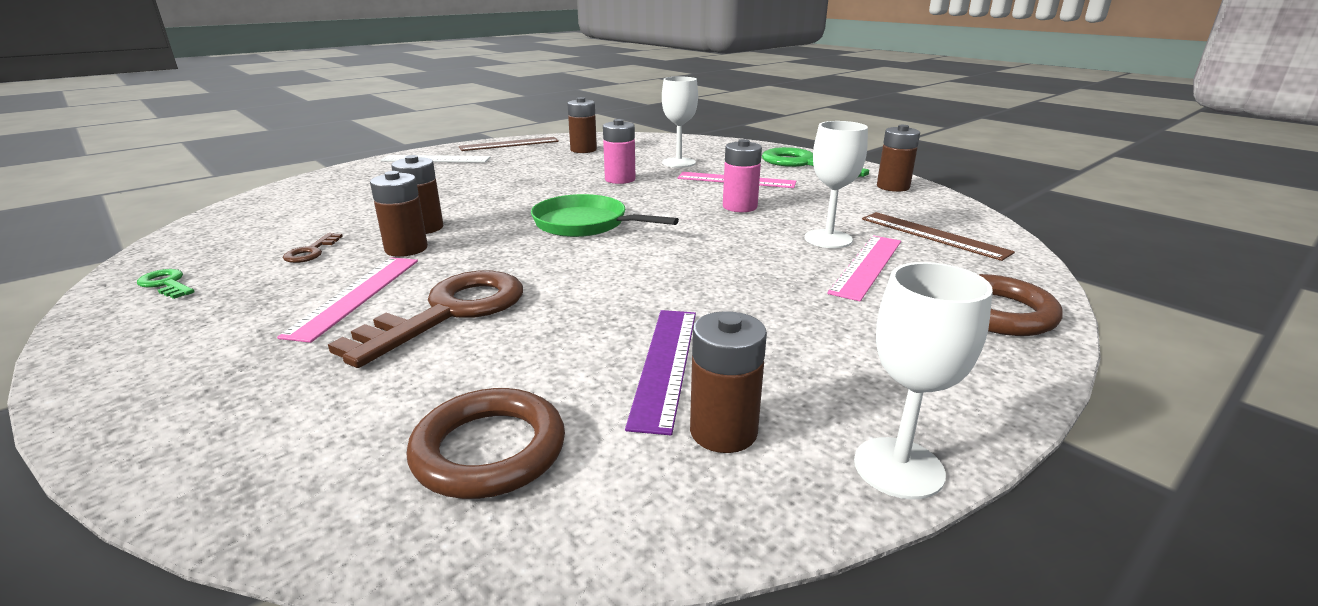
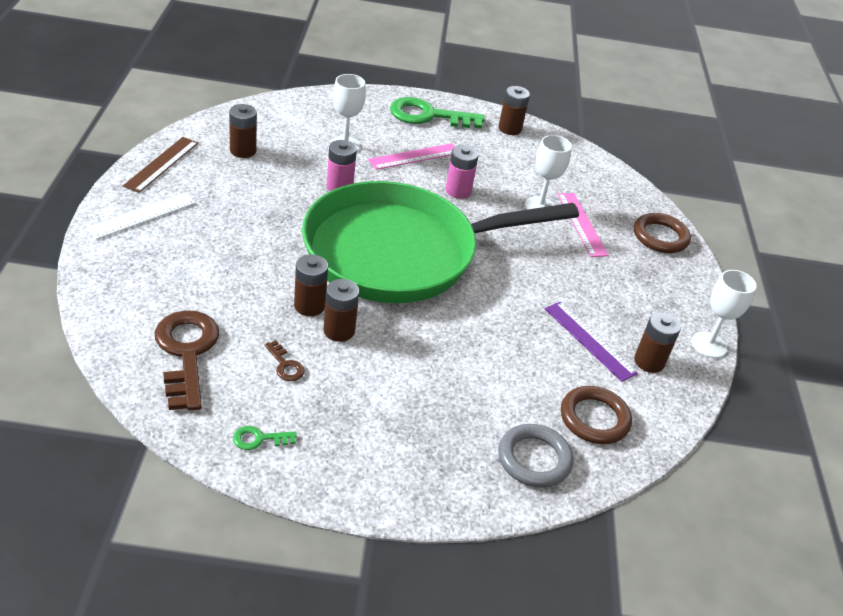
camera: 50 degrees left, 15 degrees up
(309, 444) = (534, 459): none -> grey ring
(356, 295) = (388, 381): pink ruler -> none
(450, 312) = (456, 363): brown key -> brown key (186, 352)
(585, 224) = (400, 252): green pan -> green pan, size x2.37
(933, 235) = (580, 179): brown ruler -> none

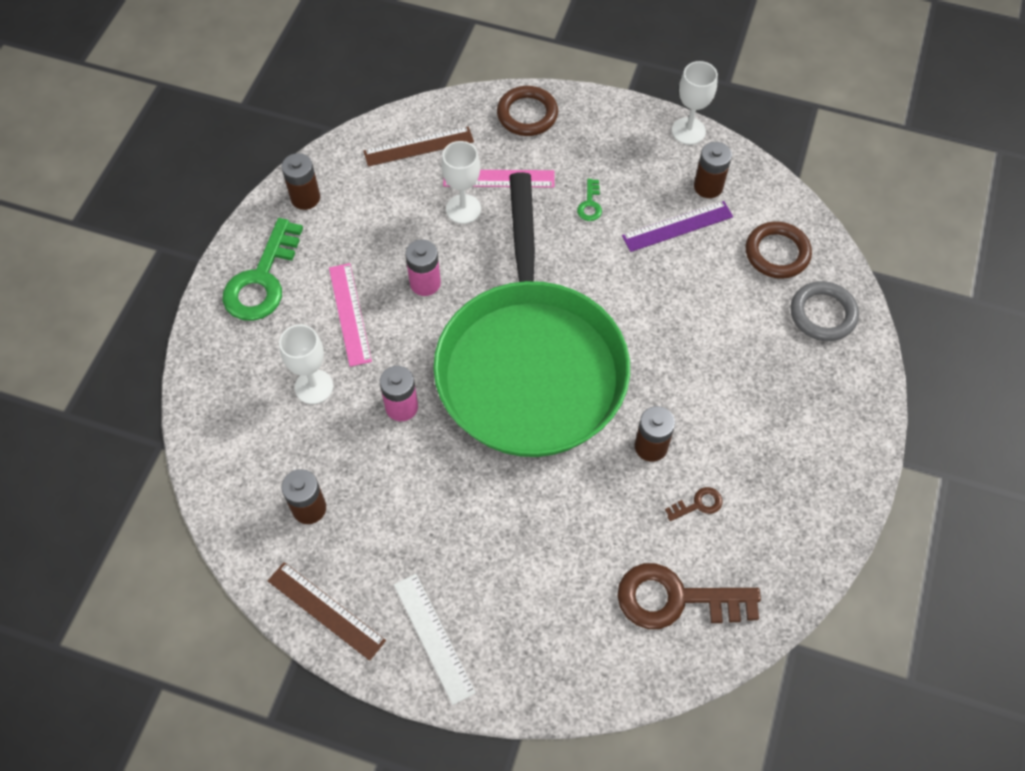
camera: 70 degrees left, 20 degrees up
(259, 439) = (795, 540): green key -> green key (590, 204)
(309, 306) = (611, 469): brown battery -> none
(589, 179) = (418, 146): none -> brown ruler

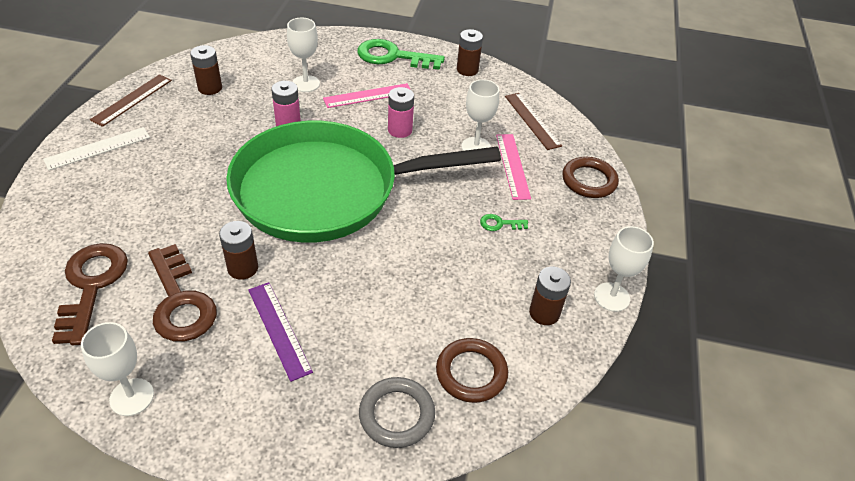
camera: 80 degrees right, 15 degrees down
(677, 226) = (488, 287): purple ruler -> purple ruler (279, 329)
(698, 504) = (180, 302): brown key -> brown key, size x2.29
(816, 534) = (132, 397): none -> white goblet

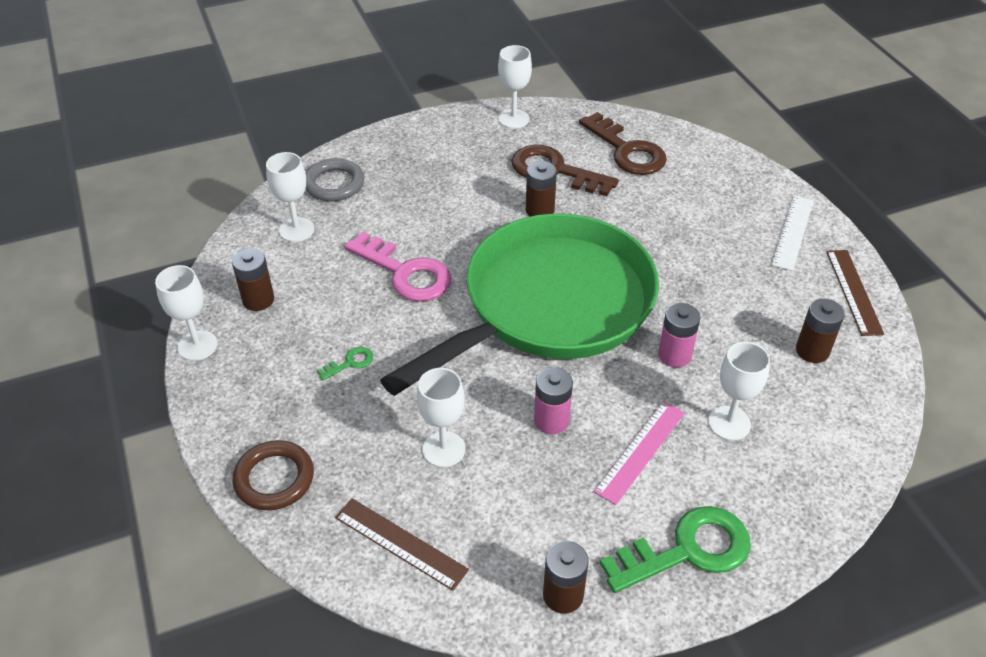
camera: 150 degrees right, 0 degrees up
(279, 329) = (465, 189): purple ruler -> none
(406, 271) = (405, 273): none -> pink key
(471, 373) = (296, 230): brown ring -> white goblet
(512, 166) = (381, 446): pink ruler -> none

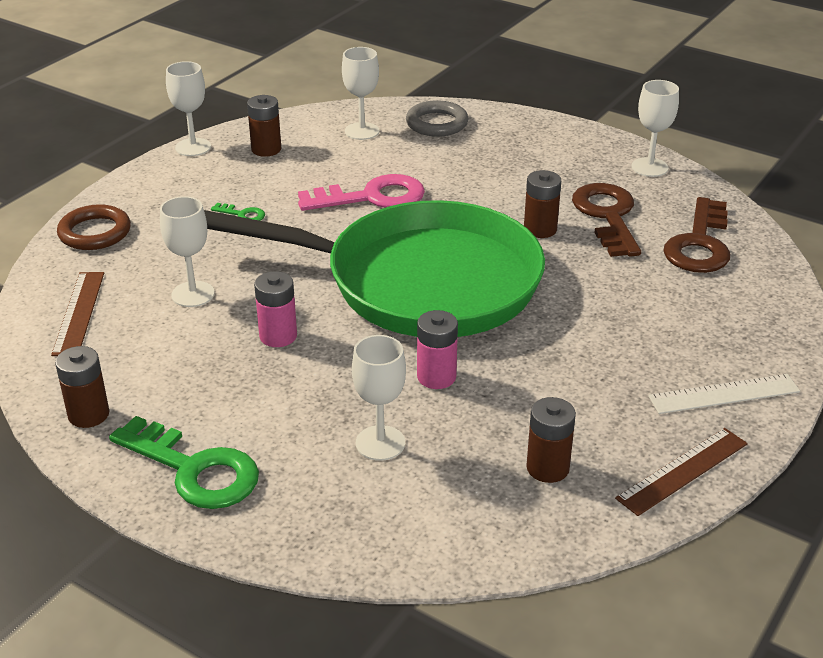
camera: 55 degrees right, 10 degrees down
(405, 273) = (372, 197): pink key -> pink key turned 105 degrees counterclockwise
(640, 451) = (289, 399): pink ruler -> none

